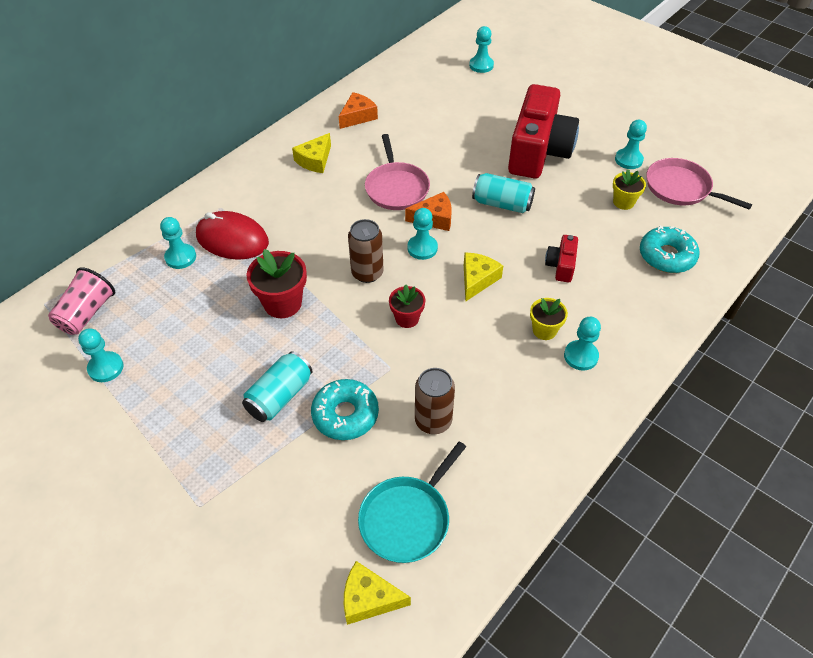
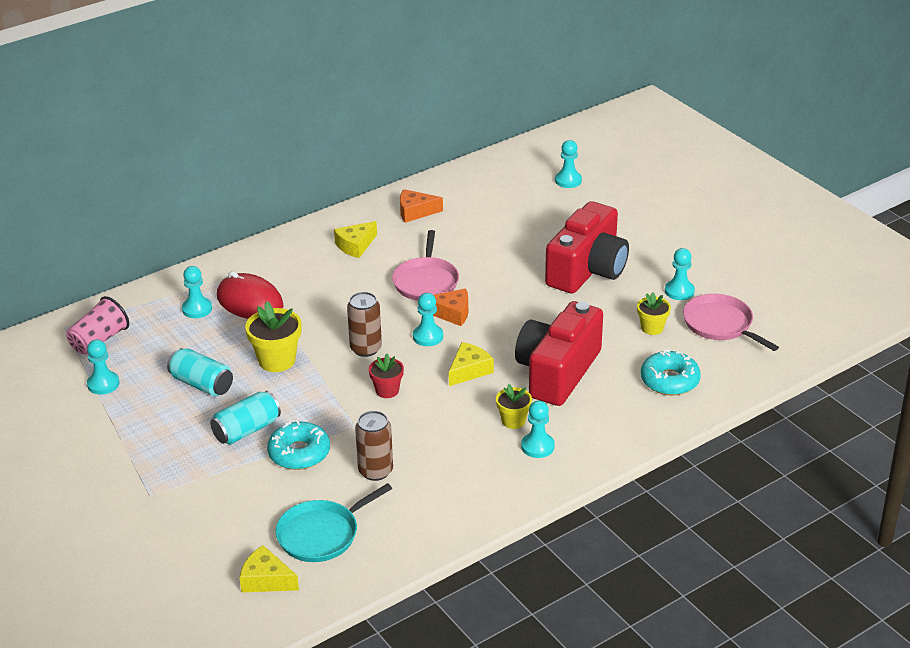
camera: 15 degrees right, 15 degrees down
(282, 303) = (277, 360): red flower pot -> yellow flower pot
(358, 116) = (415, 212): orange cheese -> orange cheese turned 150 degrees counterclockwise
(502, 204) = (525, 311): turquoise can -> turquoise can (202, 384)
(561, 265) = (557, 372): red camera -> red camera, size x2.30

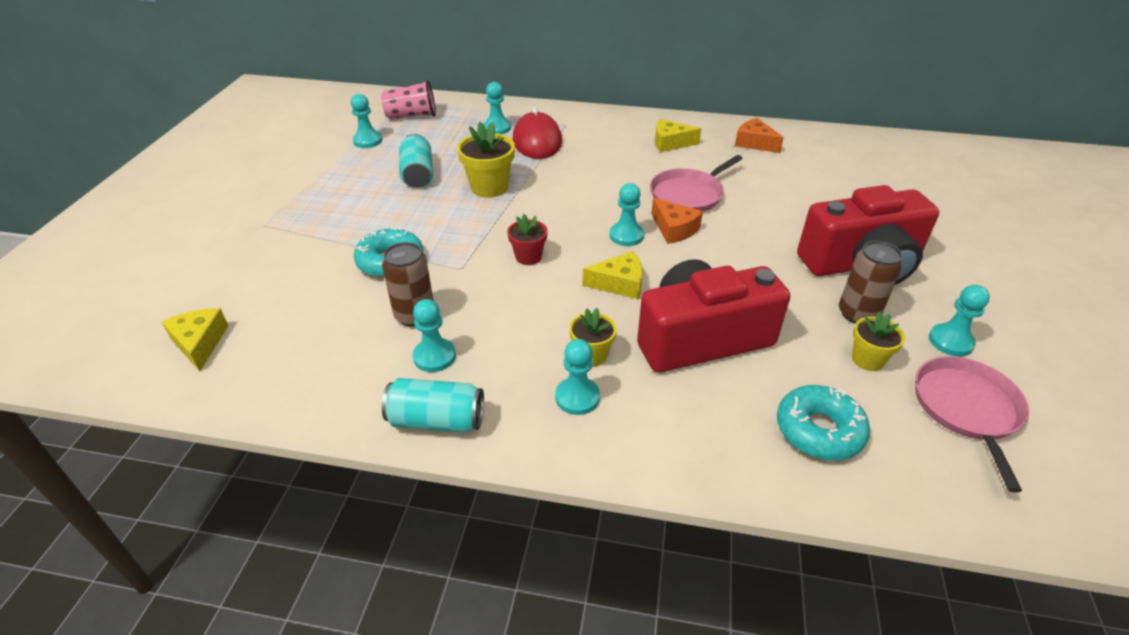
camera: 45 degrees right, 5 degrees up
(247, 430) = (389, 221): turquoise can -> turquoise can (437, 420)
(321, 534) = (293, 337): turquoise pan -> none
(366, 348) = (563, 216): brown can -> brown can (858, 314)
(568, 180) = (938, 183): turquoise pawn -> turquoise pawn (434, 356)

